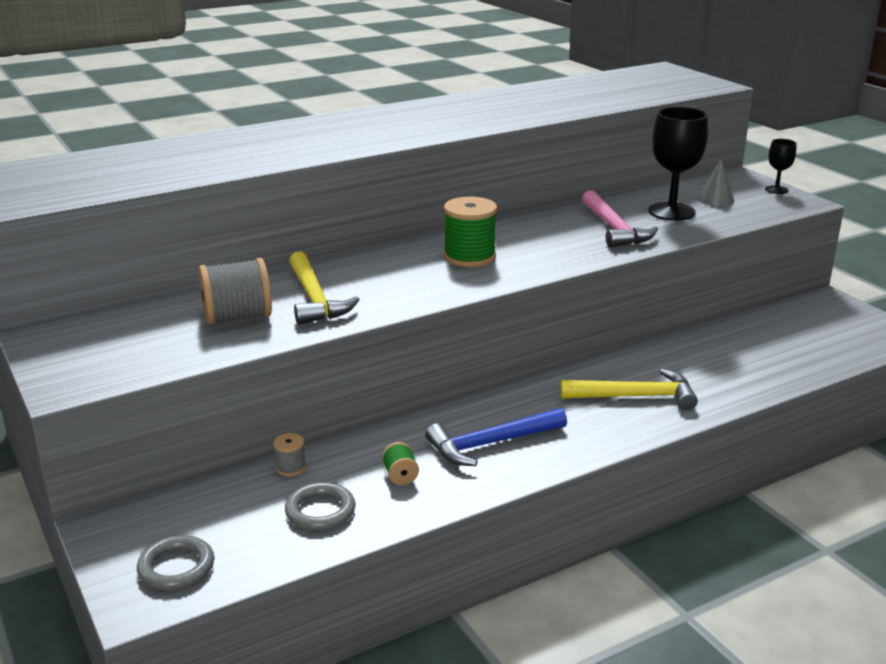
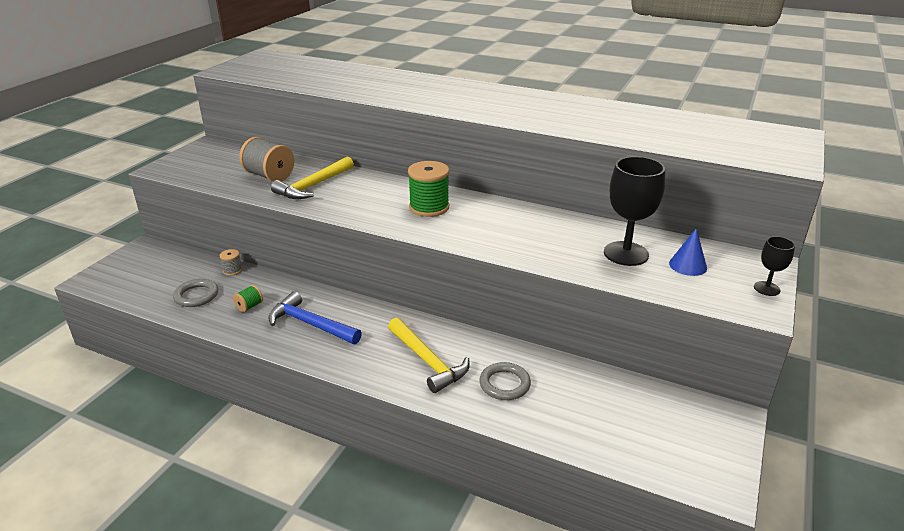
camera: 55 degrees right, 5 degrees up
(176, 567) = (123, 277): grey ring -> grey ring (504, 384)
(614, 229) = (552, 241): pink hammer -> none
(715, 199) = (688, 265): grey cone -> blue cone

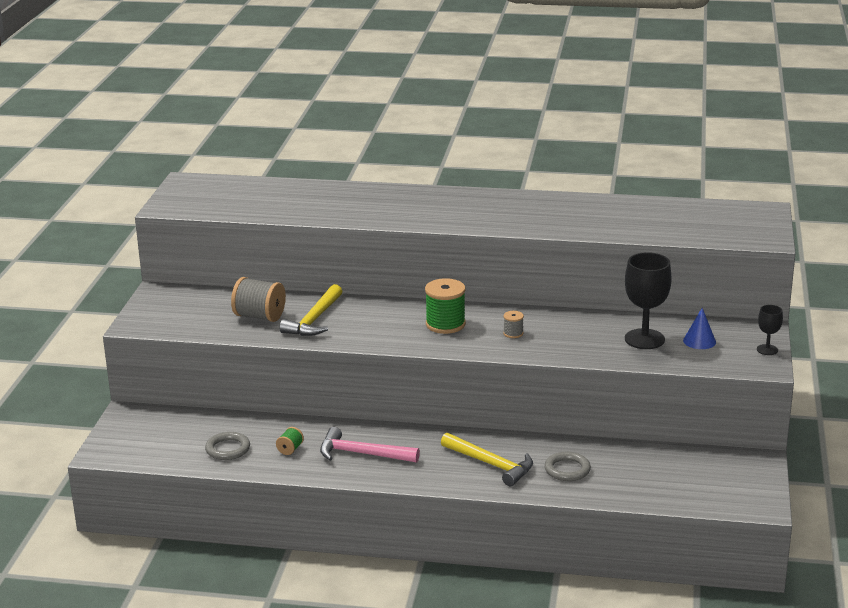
camera: 15 degrees left, 5 degrees down
(232, 270) = (244, 421): grey spool -> grey spool (513, 333)
(310, 324) = (362, 454): blue hammer -> pink hammer

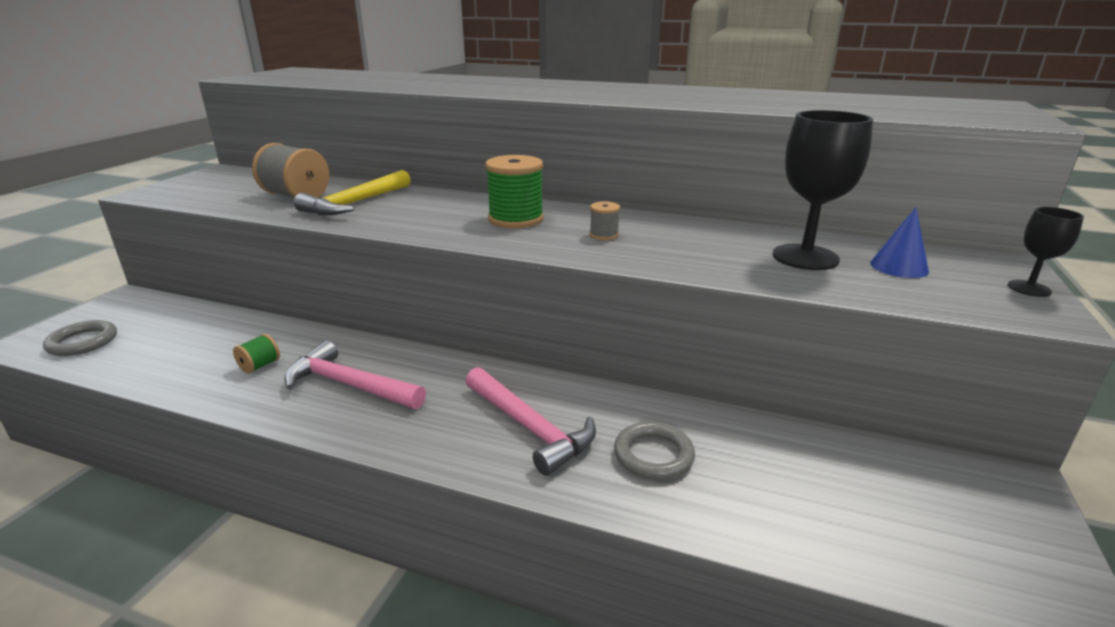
camera: 10 degrees right, 0 degrees up
(228, 449) = (182, 355): grey ring -> grey ring (83, 342)
(491, 464) = (530, 427): yellow hammer -> pink hammer

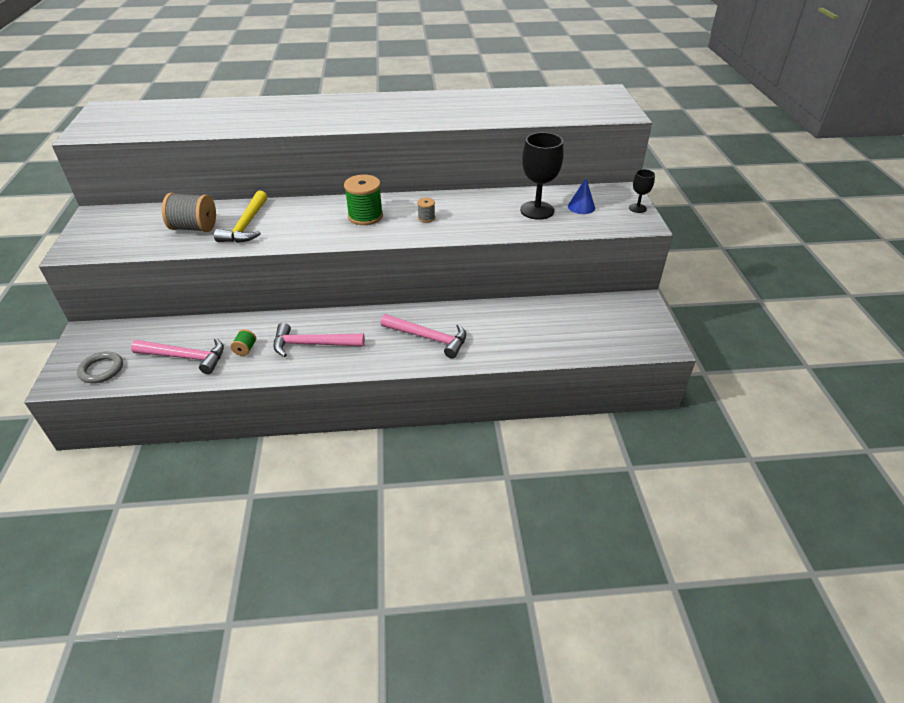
camera: 25 degrees left, 15 degrees up
(183, 354) = (186, 357): none -> pink hammer
(653, 455) = (494, 333): grey ring -> none

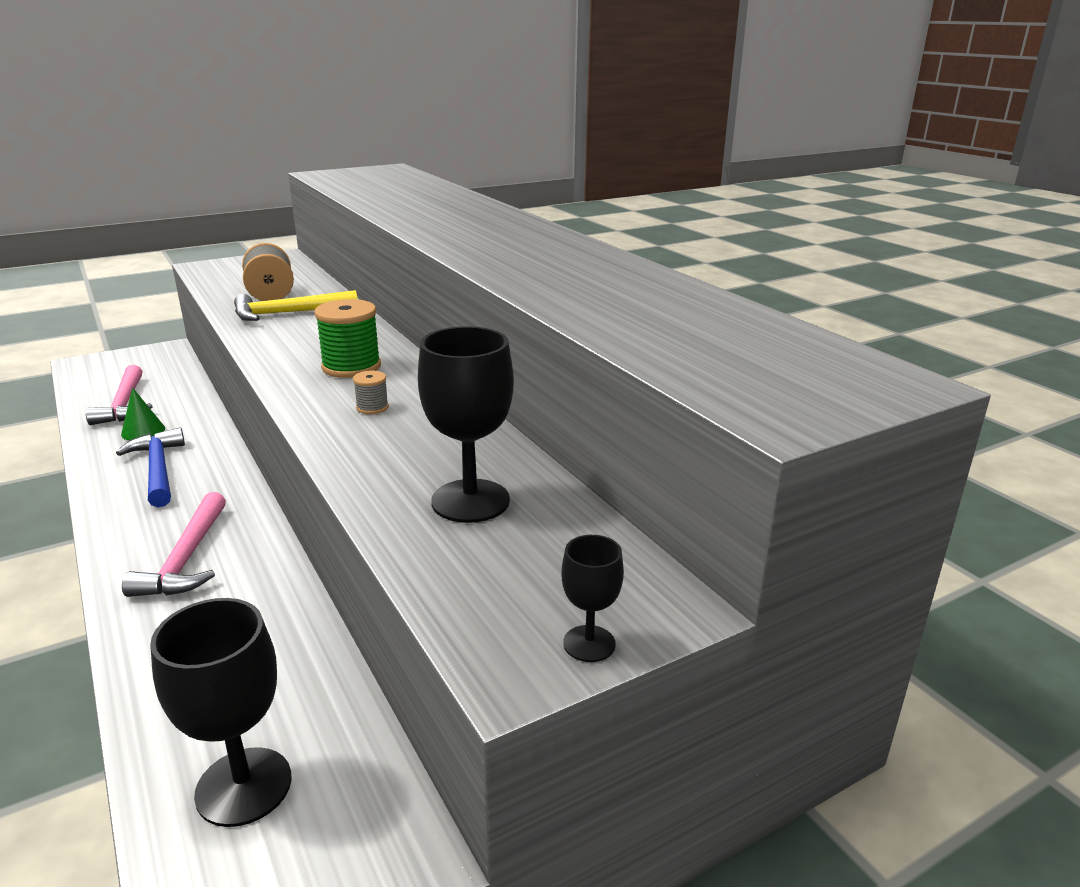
camera: 65 degrees right, 15 degrees down
(101, 370) = (100, 373): grey ring -> none
(245, 349) = (143, 431): green spool -> green cone
(312, 344) = (158, 469): pink hammer -> blue hammer
(581, 207) = (528, 553): blue cone -> none
(598, 332) = (244, 786): none -> black goblet

